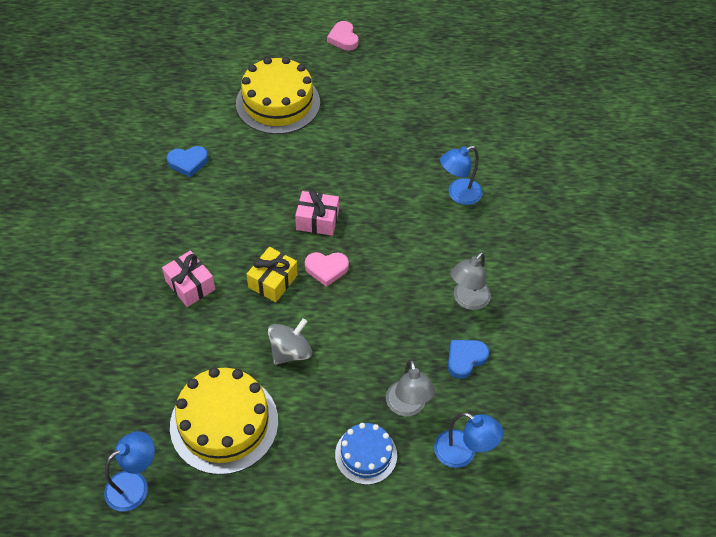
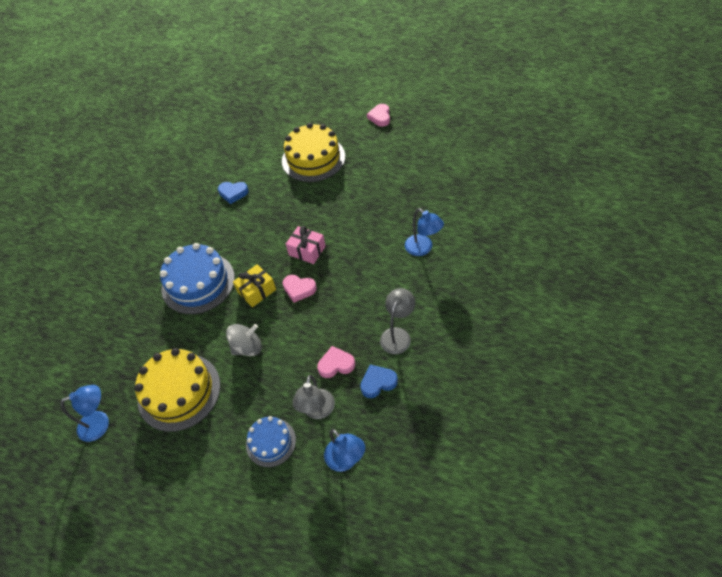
camera: 25 degrees right, 0 degrees up
(190, 285) = (198, 283): pink gift -> blue cake
(408, 349) = (336, 364): none -> pink heart
(458, 195) = (423, 249): blue lamp -> blue lamp turned 120 degrees counterclockwise
(467, 300) = (397, 335): grey lamp -> grey lamp turned 150 degrees clockwise

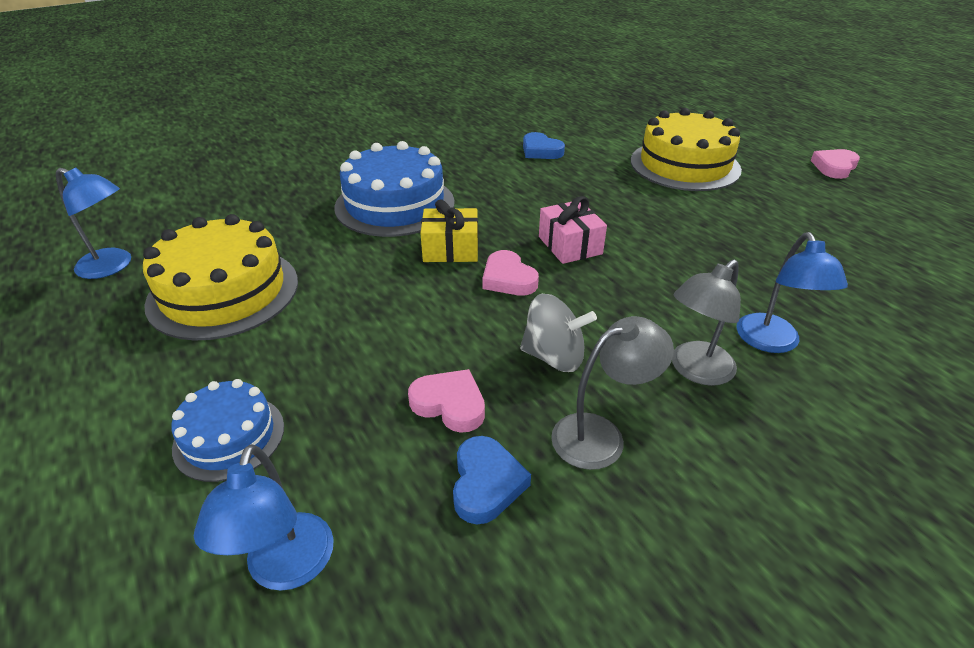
camera: 35 degrees right, 15 degrees down
(247, 347) = (360, 300): grey spinning top -> grey spinning top (554, 356)
(317, 411) = (343, 448): grey lamp -> grey lamp (695, 370)
(378, 382) = (486, 483): blue heart -> blue heart turned 75 degrees clockwise

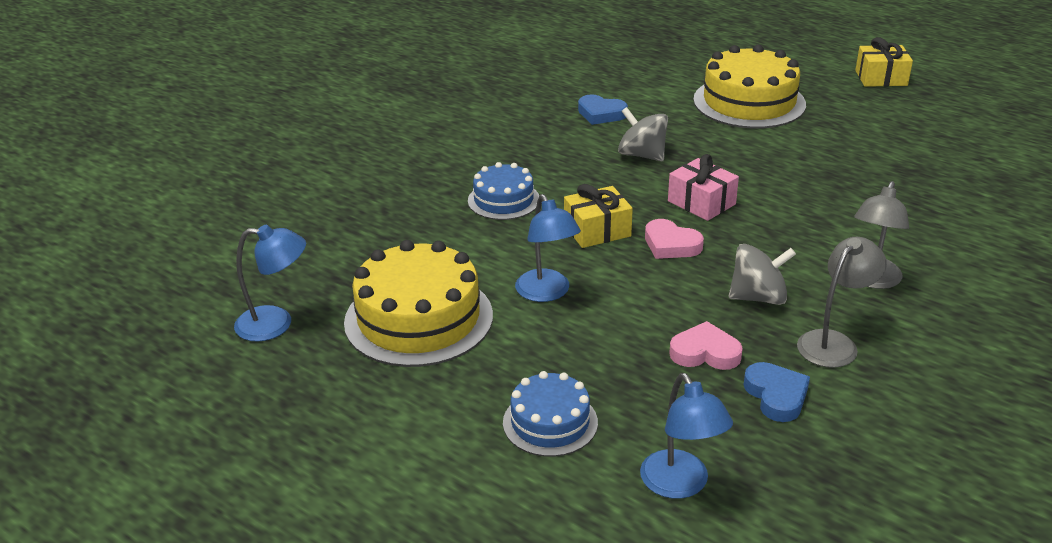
camera: 20 degrees left, 5 degrees down
(395, 204) = (503, 200): blue cake -> blue cake, size x0.57
(548, 191) = (642, 155): none -> grey spinning top
(772, 342) = (914, 245): blue lamp -> blue lamp (547, 293)
(834, 167) = (881, 78): pink heart -> yellow gift

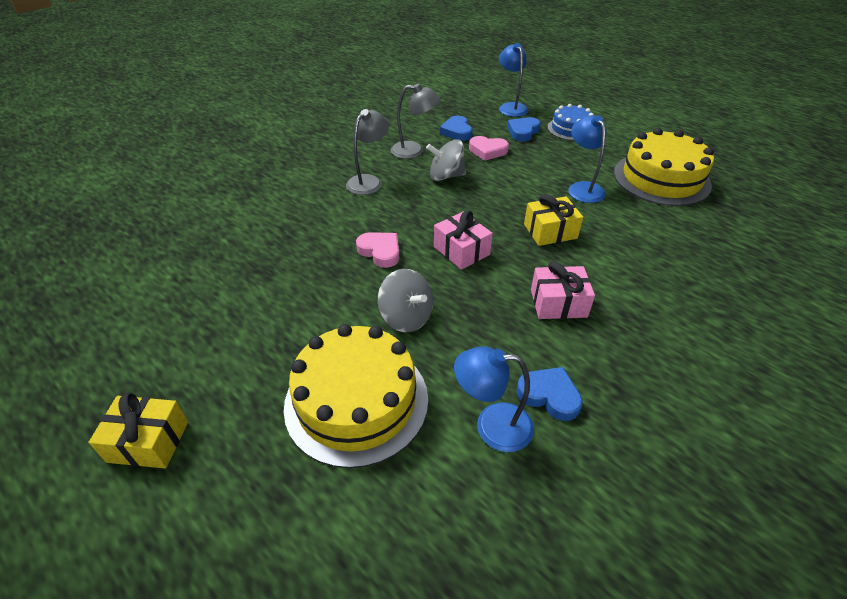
camera: 175 degrees left, 10 degrees up
(276, 324) = (752, 182): blue lamp -> blue lamp (492, 426)
(503, 200) = (634, 268): blue cake -> none
(591, 166) = (558, 303): none -> pink gift
(642, 155) = (505, 314): grey spinning top -> grey spinning top (406, 317)
(646, 406) = (523, 132): none -> blue heart
(671, 245) = (494, 215): pink heart -> pink heart (380, 251)
(834, 342) = (414, 151): grey lamp -> grey lamp turned 135 degrees counterclockwise

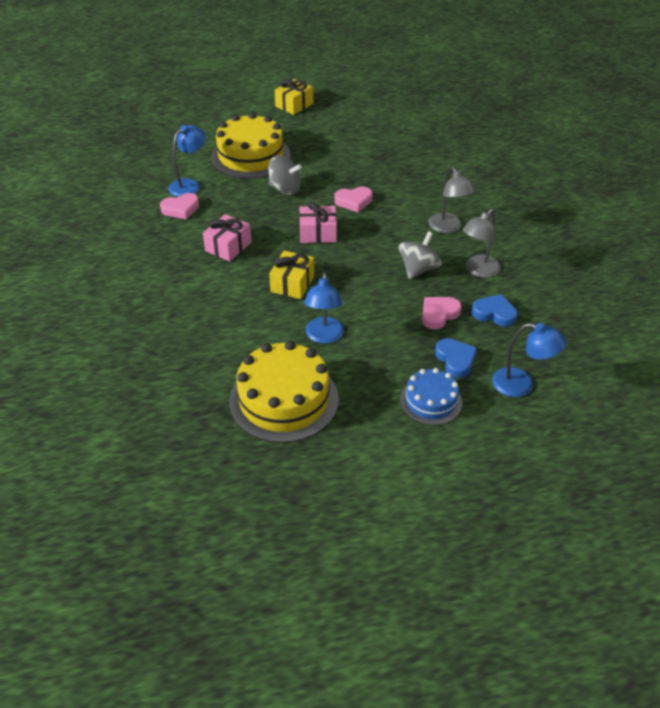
camera: 125 degrees right, 0 degrees up
(406, 317) = (285, 189): grey spinning top -> grey spinning top turned 150 degrees counterclockwise
(549, 395) = (180, 209): blue heart -> pink heart
(582, 188) = (324, 336): blue lamp -> blue lamp turned 75 degrees clockwise

